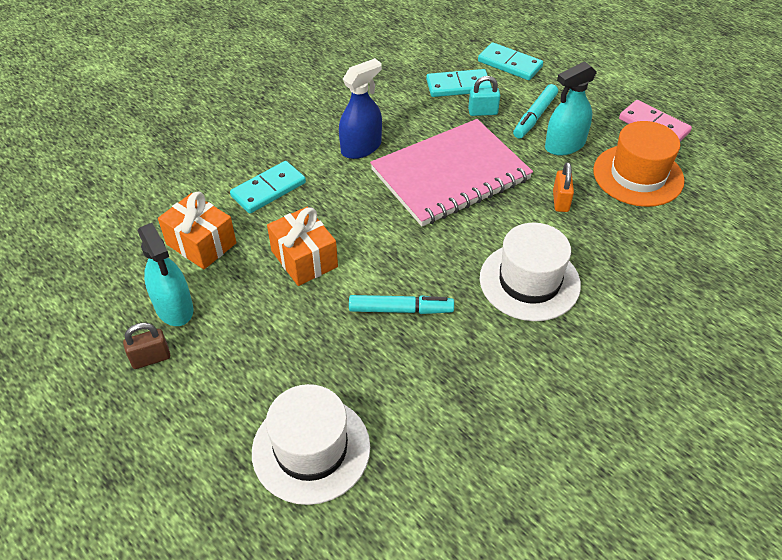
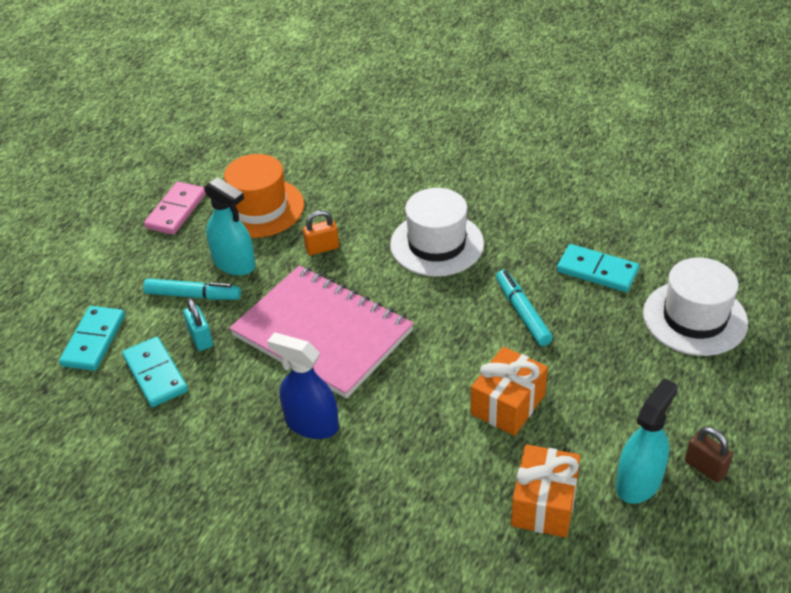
camera: 110 degrees left, 5 degrees down
(268, 190) = (427, 481): turquoise domino -> turquoise domino (597, 271)

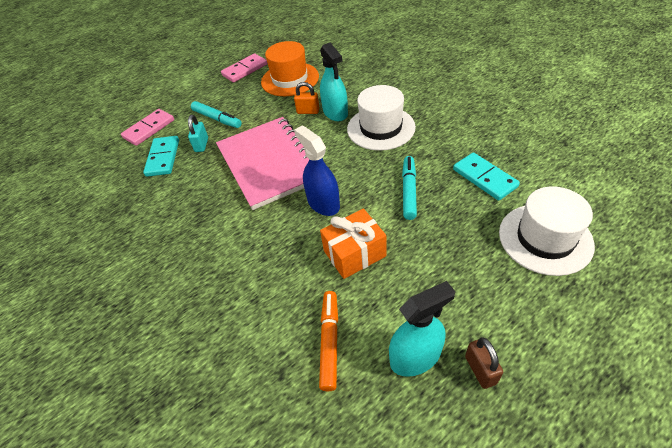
camera: 30 degrees right, 5 degrees up
(93, 341) = (149, 129): turquoise domino -> pink domino
(234, 263) = (252, 107): turquoise spray bottle -> turquoise spray bottle (335, 112)
(311, 424) = (221, 219): blue spray bottle -> blue spray bottle (323, 203)
(544, 504) = (330, 342): orange gift -> orange marker

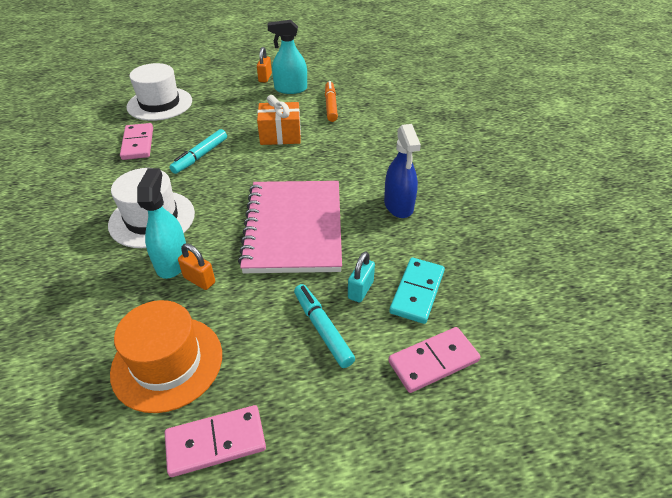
camera: 160 degrees left, 5 degrees down
(323, 203) = (273, 172): blue spray bottle -> blue spray bottle (398, 205)
(330, 342) = (331, 106): orange marker -> orange marker turned 150 degrees clockwise
(480, 370) = (265, 78): brown padlock -> orange padlock
(484, 178) = (138, 143): turquoise domino -> pink domino

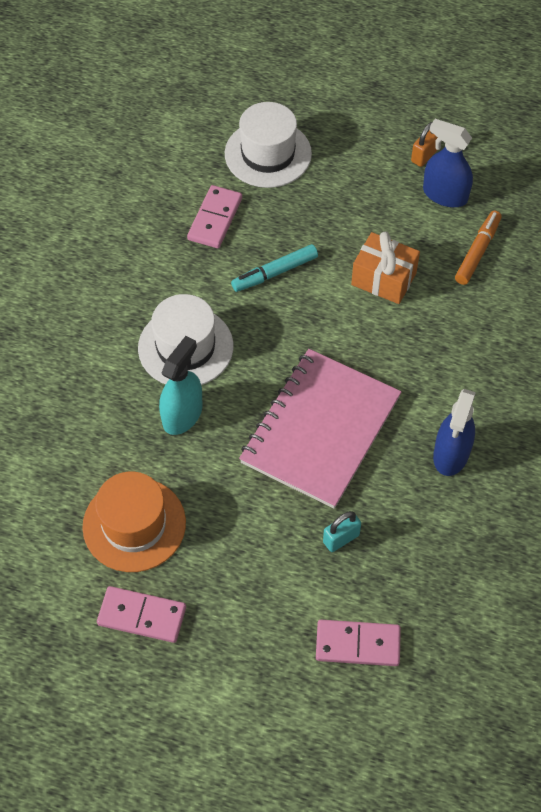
camera: 30 degrees right, 15 degrees up
(199, 280) = (198, 449): orange padlock -> none
(290, 89) = (445, 195): turquoise spray bottle -> blue spray bottle
(322, 329) = (281, 561): turquoise marker -> none
(417, 292) = (393, 569): turquoise domino -> none

